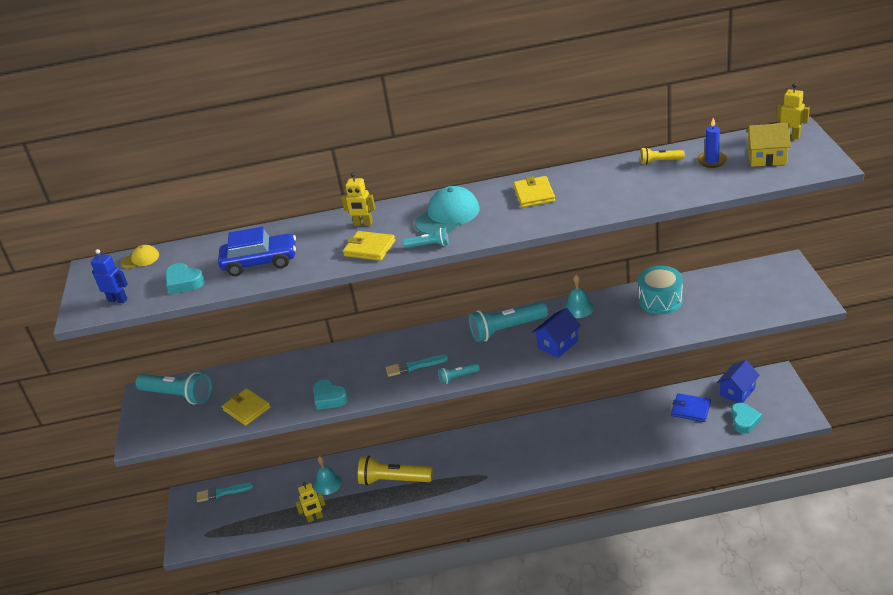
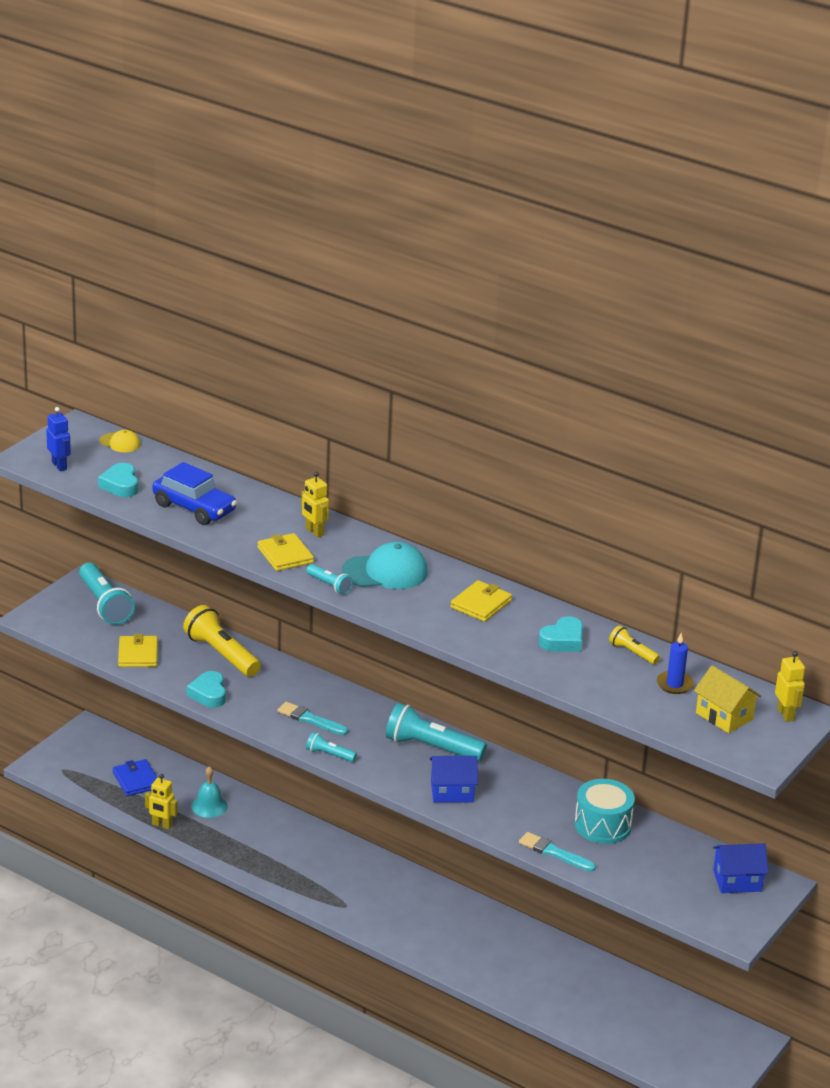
camera: 35 degrees right, 5 degrees down
(222, 493) = (118, 746): turquoise brush -> turquoise brush (554, 852)
(393, 480) = (265, 846): yellow flashlight -> yellow flashlight (222, 654)
(578, 308) = (521, 777): turquoise bell -> none
(690, 409) = (616, 1000): blue wallet -> blue wallet (136, 780)
(737, 392) = (688, 1021): blue house -> blue house (737, 881)
(744, 421) = (650, 1048): turquoise heart -> turquoise heart (563, 640)

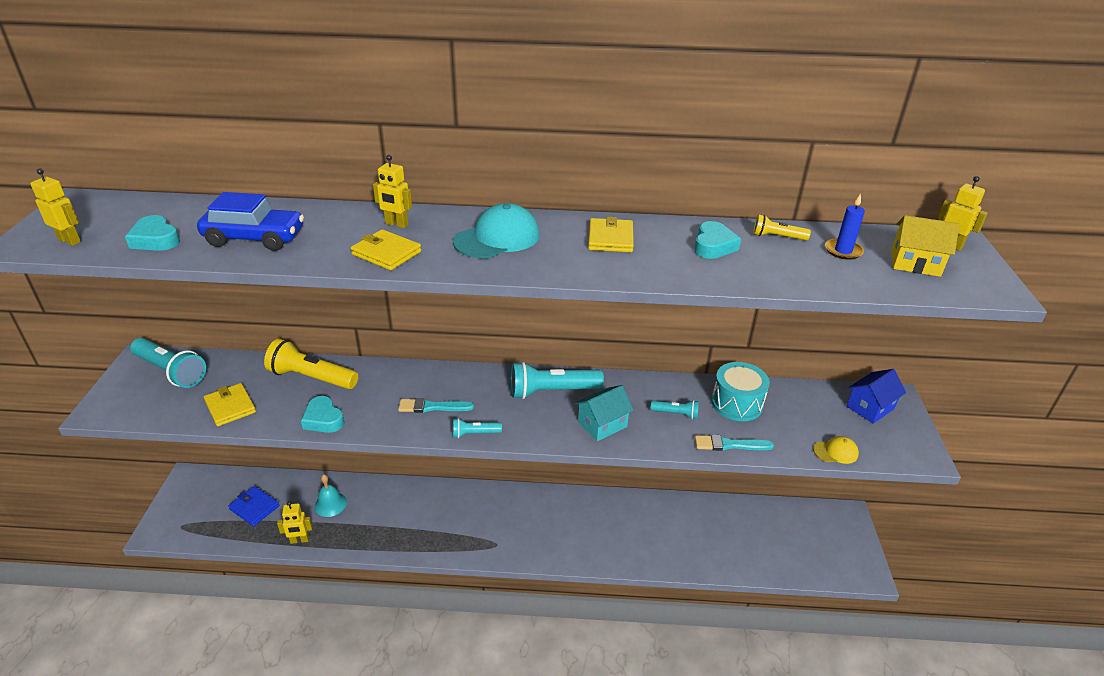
camera: 30 degrees left, 5 degrees up
(59, 466) = (70, 241): blue robot -> yellow robot
(120, 443) = (132, 203): yellow cap -> yellow cap (835, 452)
(329, 585) = (457, 267): turquoise flashlight -> turquoise flashlight (676, 414)
(452, 792) = (602, 424): blue house -> turquoise house

